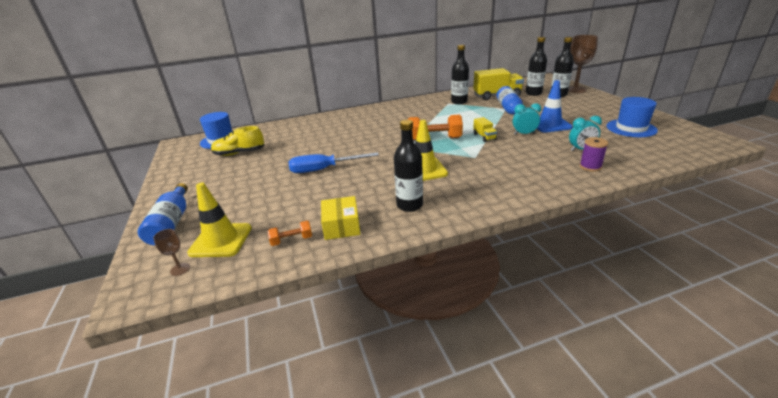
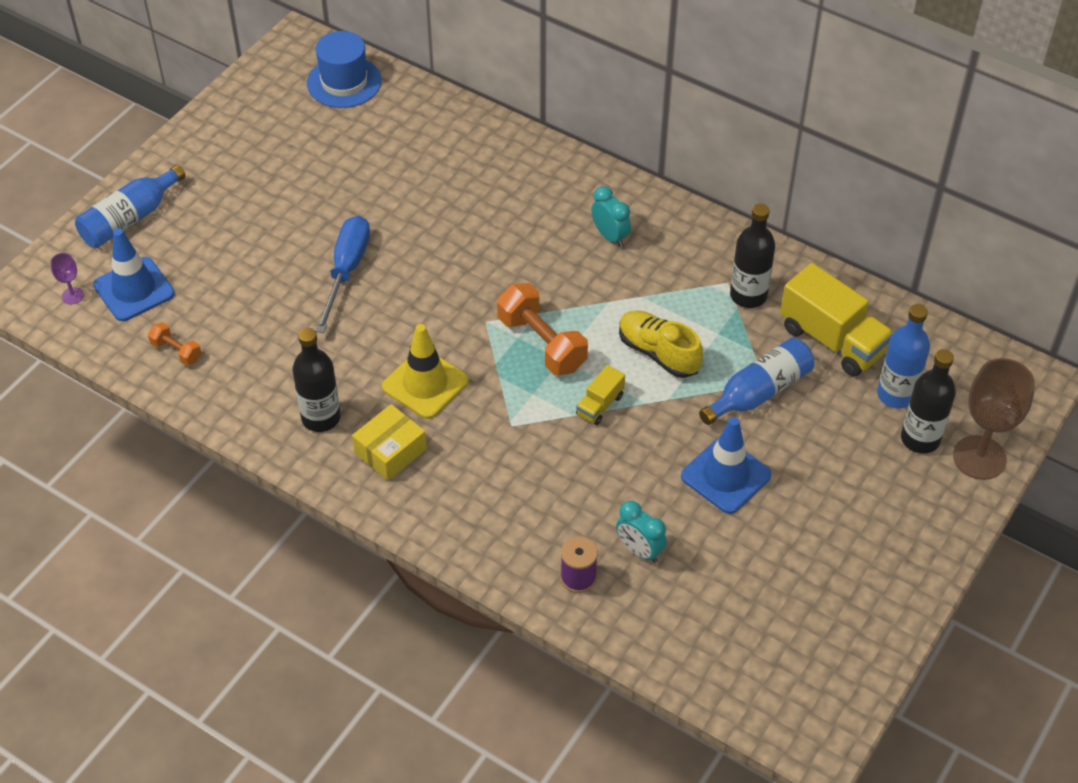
camera: 50 degrees right, 20 degrees up
(180, 269) = (73, 296): brown goblet -> purple goblet
(221, 240) = (134, 289): yellow traffic cone -> blue traffic cone
(239, 153) = (322, 139): yellow shoe -> yellow shoe (658, 353)
(324, 169) = (346, 270): blue screwdriver -> blue screwdriver turned 60 degrees clockwise
(341, 226) = (232, 378): yellow box -> yellow box (390, 451)
(524, 134) = (653, 454): turquoise clock -> turquoise clock (610, 236)
(533, 93) = (896, 394): black bottle -> blue bottle
(631, 128) = (794, 599): blue hat -> none

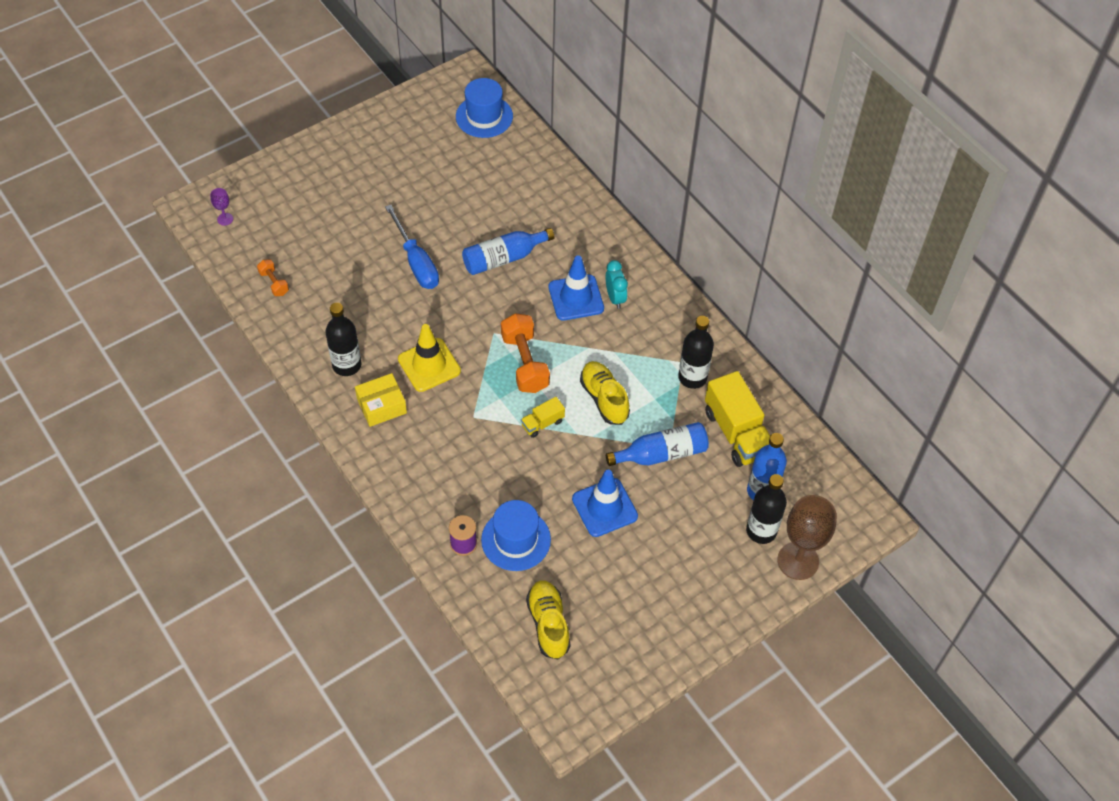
camera: 20 degrees right, 5 degrees up
(130, 219) = (288, 174): blue bottle -> blue bottle (503, 258)
(134, 289) = (267, 228): blue traffic cone -> blue traffic cone (576, 298)
(346, 270) = (416, 262): blue screwdriver -> blue screwdriver turned 120 degrees clockwise
(639, 550) = (516, 540): turquoise clock -> blue hat
(731, 634) = (548, 624): none -> yellow shoe

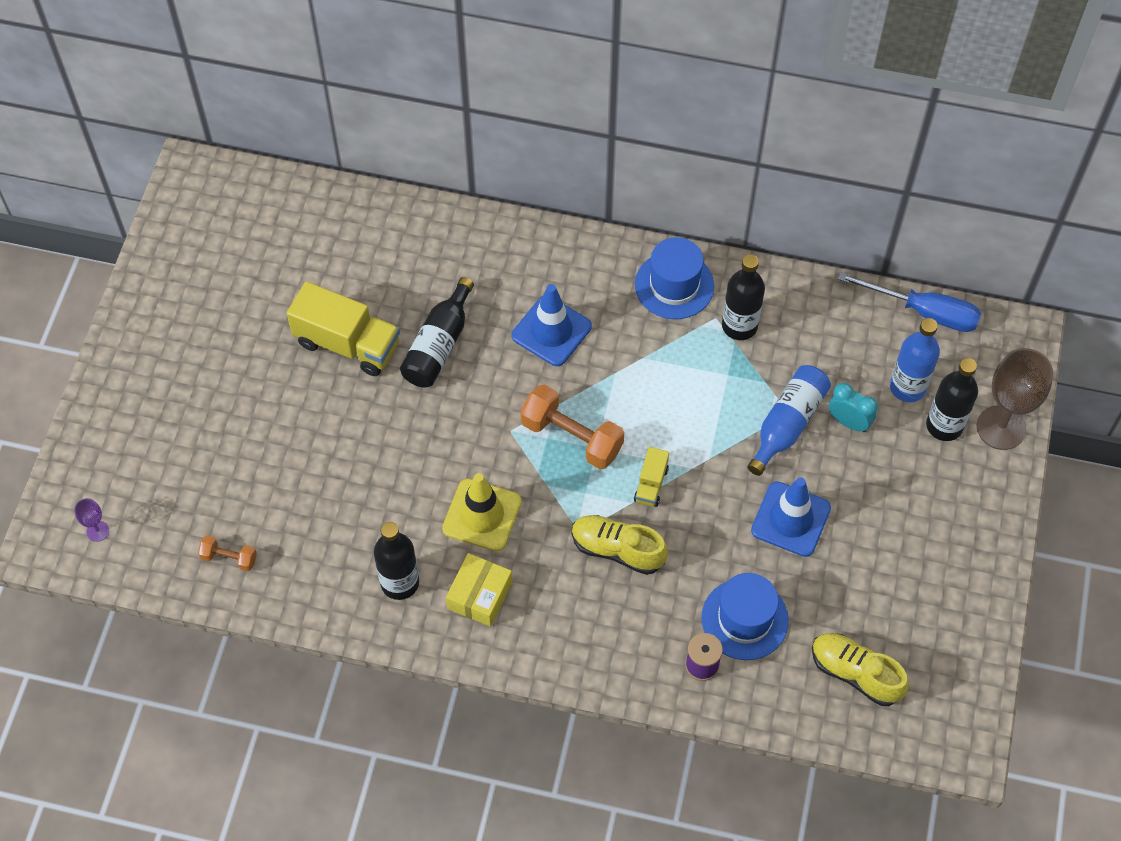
camera: 40 degrees left, 5 degrees up
(416, 262) = (354, 418): blue screwdriver -> blue screwdriver (924, 312)
(484, 116) = (258, 206): blue hat -> blue hat (674, 285)
(503, 258) = (439, 345): blue bottle -> black bottle
(604, 399) = (682, 413): yellow shoe -> yellow shoe (617, 550)
(615, 298) = (588, 302): turquoise clock -> turquoise clock (848, 422)
(736, 433) = (831, 349): yellow truck -> yellow truck (347, 344)

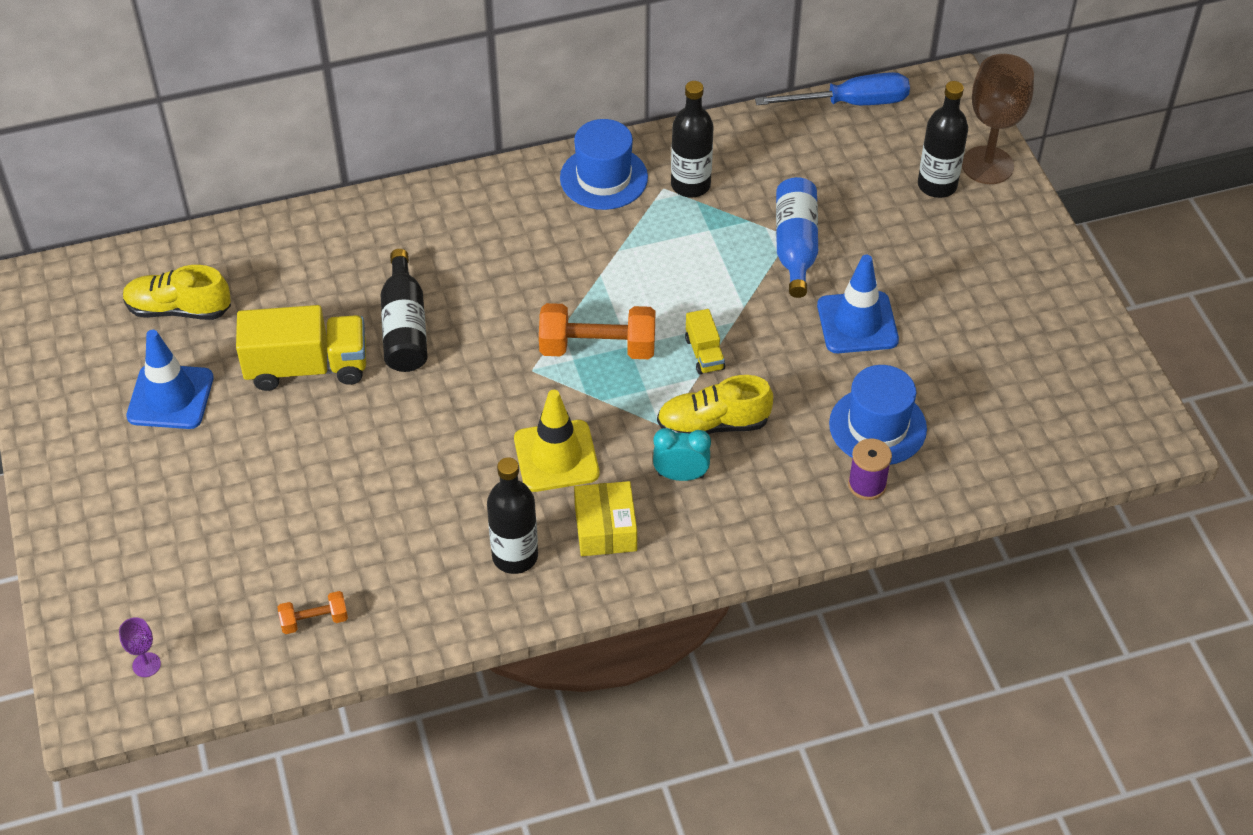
camera: 30 degrees left, 10 degrees down
(551, 331) = (511, 266): blue traffic cone -> blue traffic cone (170, 397)
(848, 422) = (850, 220): turquoise clock -> turquoise clock (680, 475)
(855, 673) = (1012, 423): yellow shoe -> yellow shoe (179, 309)
(907, 387) = (881, 169): blue bottle -> none

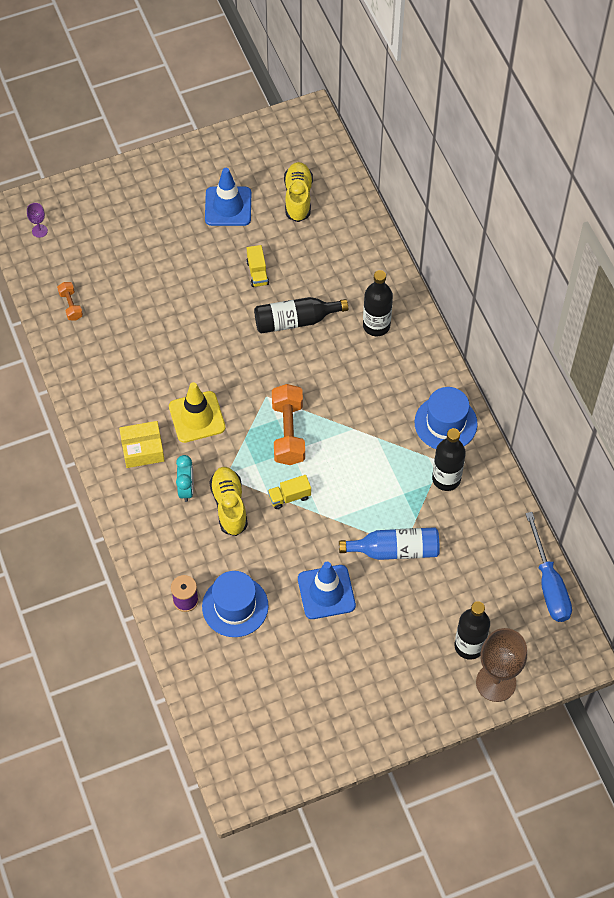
camera: 85 degrees right, 10 degrees up
(307, 367) = (257, 273): yellow truck -> yellow truck, size x0.50
(515, 556) = (120, 402): black bottle -> black bottle (376, 325)

